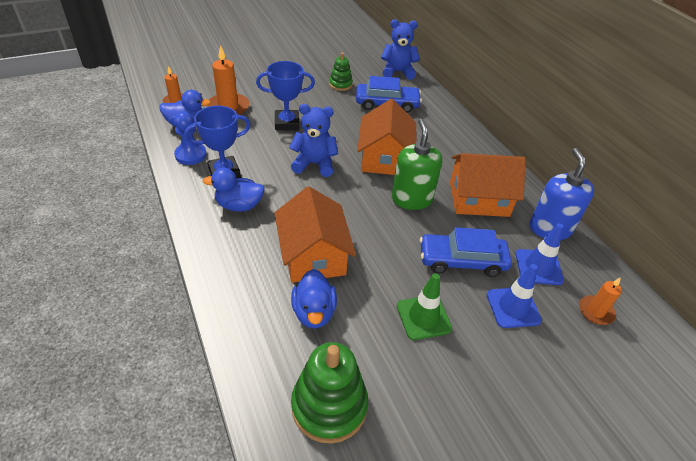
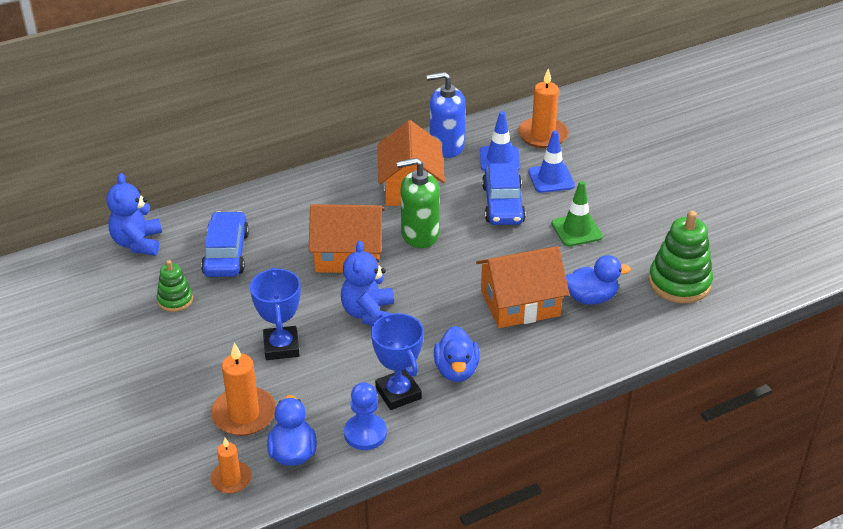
camera: 90 degrees left, 5 degrees down
(595, 311) = (543, 135): orange candle -> orange candle, size x1.66

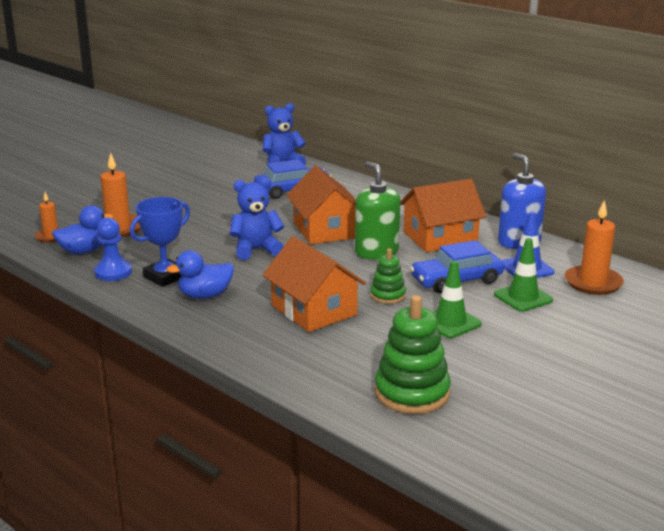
camera: 70 degrees right, 15 degrees down
(175, 300) = (229, 186): green stacking toy -> green stacking toy (387, 295)
(281, 347) = (197, 227): blue trophy -> none
(551, 179) = (523, 297): blue traffic cone -> green traffic cone
(591, 298) = (348, 344): blue duck -> none

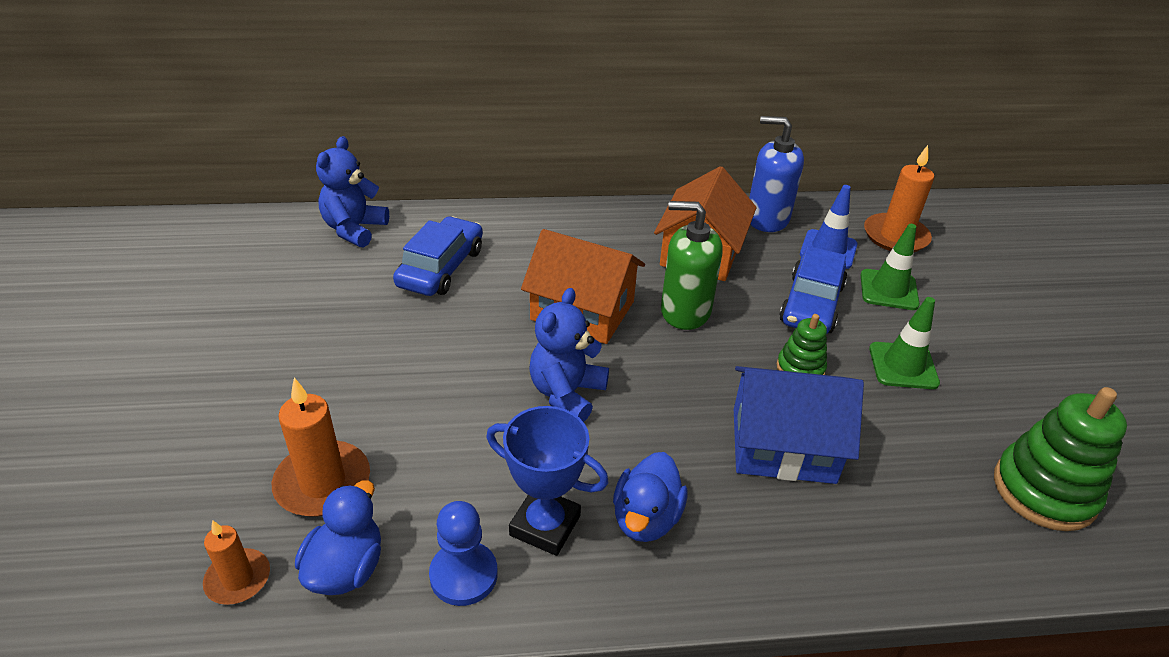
camera: 50 degrees left, 15 degrees up
(165, 277) = (545, 525): blue trophy -> blue trophy turned 60 degrees counterclockwise
(314, 310) = (783, 445): orange house -> blue house

